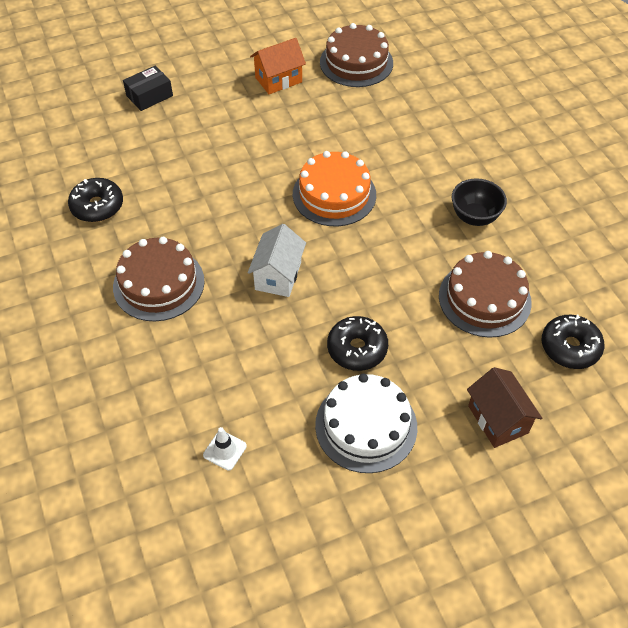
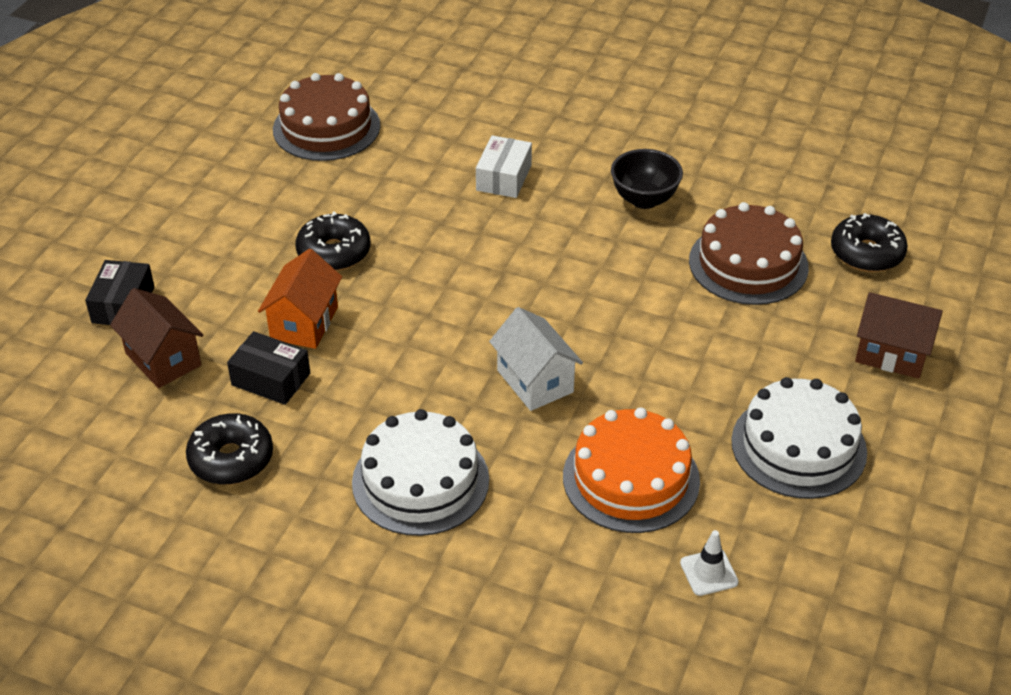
camera: 45 degrees left, 10 degrees down
(132, 135) = (163, 359): none -> brown house
(159, 284) = (420, 481): brown cake -> white cake
(162, 179) = (271, 379): none -> black box
(278, 80) = (262, 195): orange house -> orange house (304, 323)
(334, 194) = (483, 268): orange cake -> orange cake (631, 478)
(357, 349) = (700, 389): black donut -> black donut (334, 252)
(412, 151) = (504, 178): none -> white box

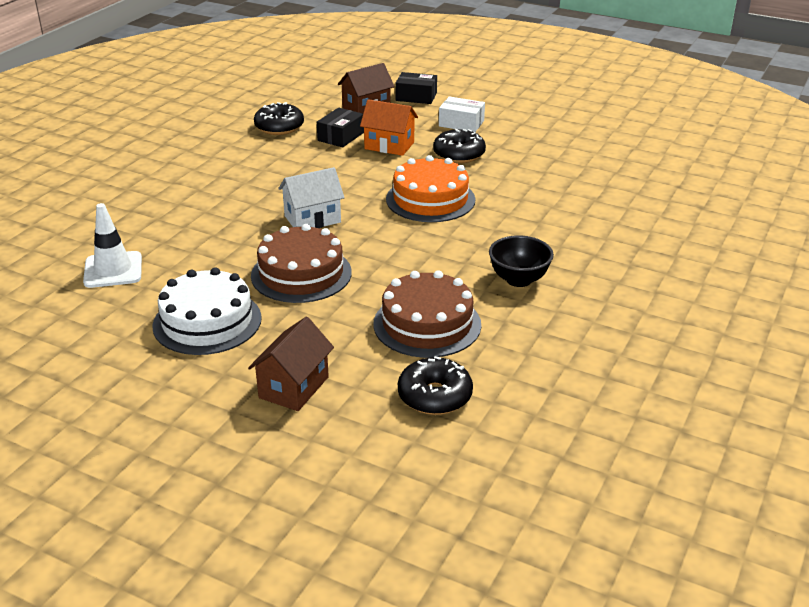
camera: 95 degrees right, 10 degrees down
(326, 127) = (605, 152): brown cake -> brown cake (301, 274)
(420, 481) = (238, 178): white cake -> none
(504, 178) = (546, 218): white box -> white box (461, 123)
(631, 478) = (208, 248): orange cake -> orange cake (430, 199)
(709, 572) = (113, 270): white traffic cone -> white traffic cone, size x1.68

